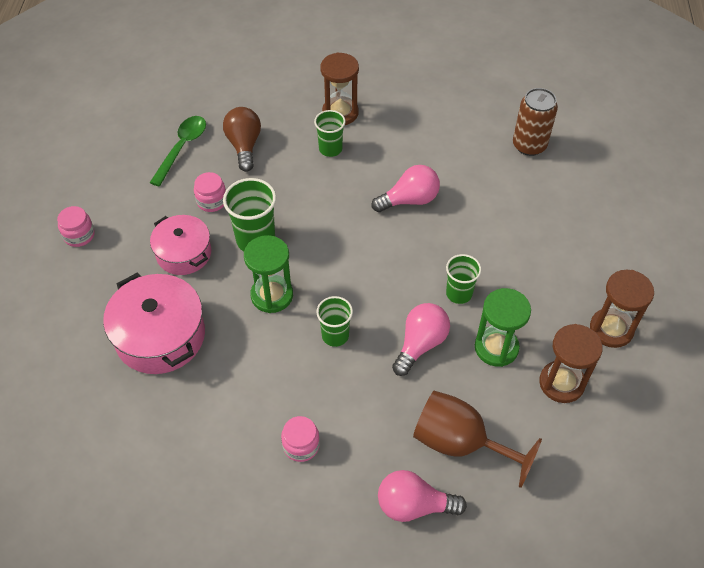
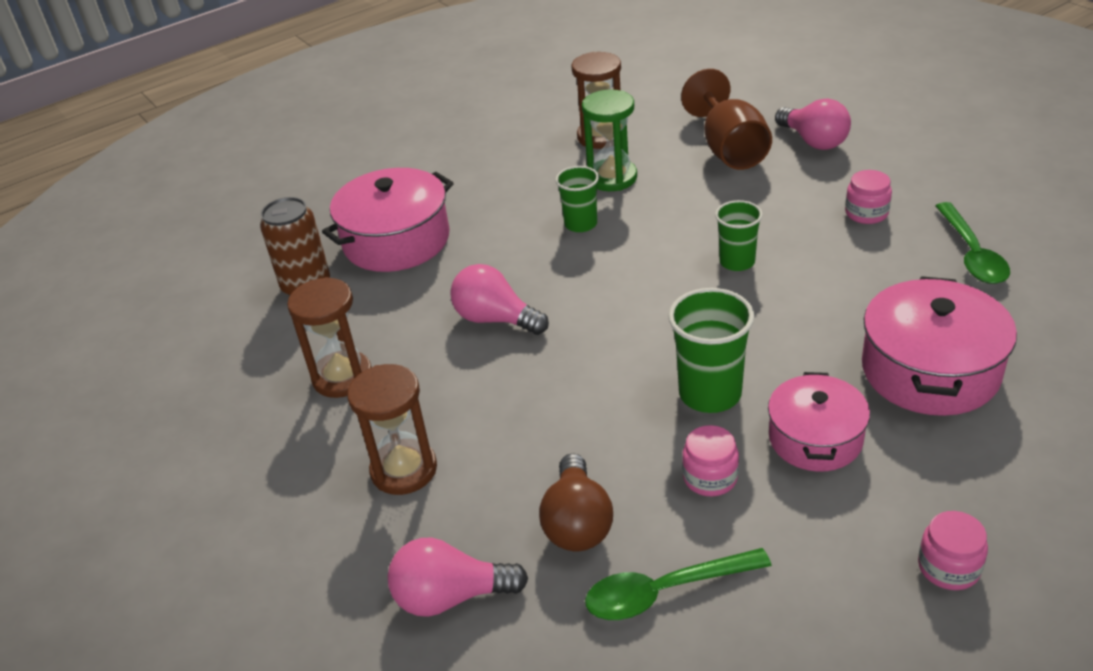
camera: 125 degrees left, 15 degrees down
(203, 456) = (972, 254): none -> green spoon
(244, 146) = (577, 522): brown light bulb -> brown light bulb turned 45 degrees counterclockwise
(272, 295) = (759, 330): green hourglass -> none
(330, 149) = (485, 433): green cup -> none
(420, 344) = (669, 213): pink light bulb -> pink light bulb (451, 597)
(536, 202) = (396, 241): none -> pink pot
(611, 329) = (510, 140): brown hourglass -> brown hourglass (342, 377)

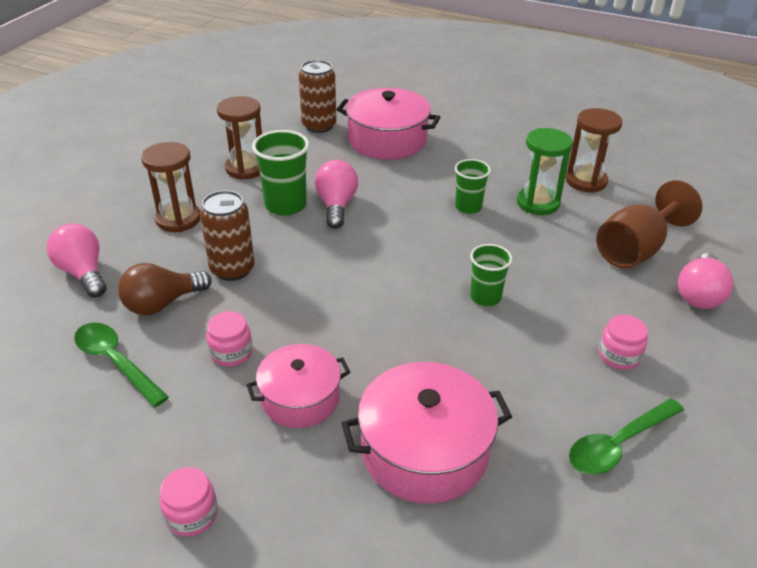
camera: 55 degrees right, 0 degrees up
(553, 441) = (232, 269): none -> brown can
(710, 393) = (319, 327): green cup -> green cup (285, 205)

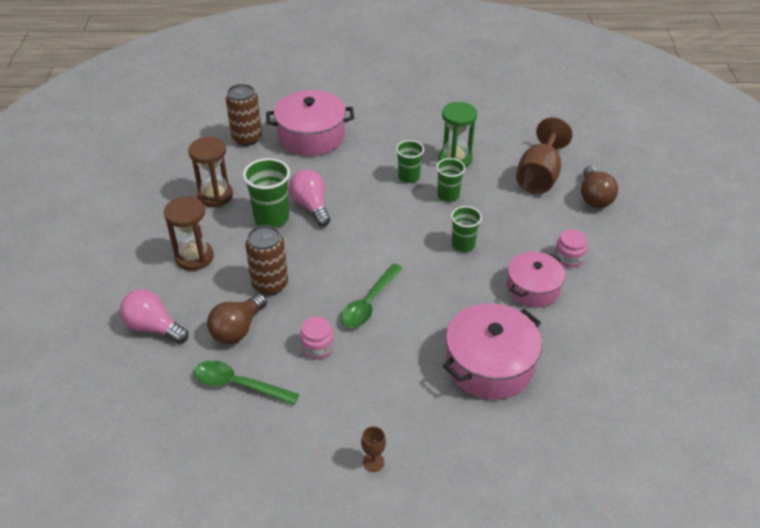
camera: 25 degrees left, 5 degrees up
(192, 515) = (373, 462): pink jar -> brown goblet
(300, 398) = (388, 361): pink pot -> pink pot (533, 288)
(503, 238) = (448, 195): none -> green cup
(586, 181) = (477, 130): brown hourglass -> none
(618, 444) = (598, 316): green spoon -> green spoon (369, 303)
(699, 294) = (594, 197): pink light bulb -> brown light bulb

